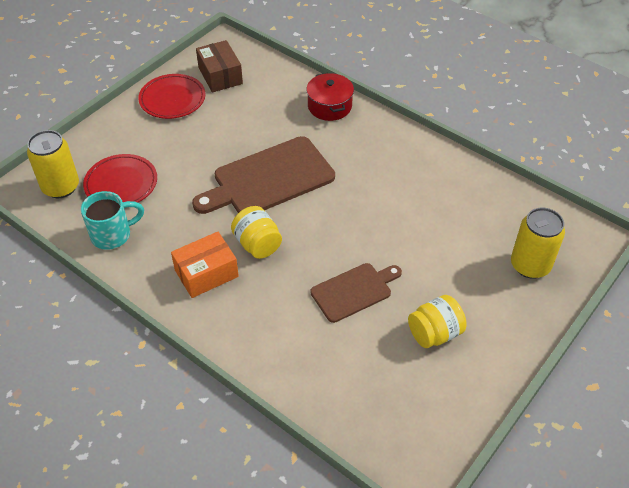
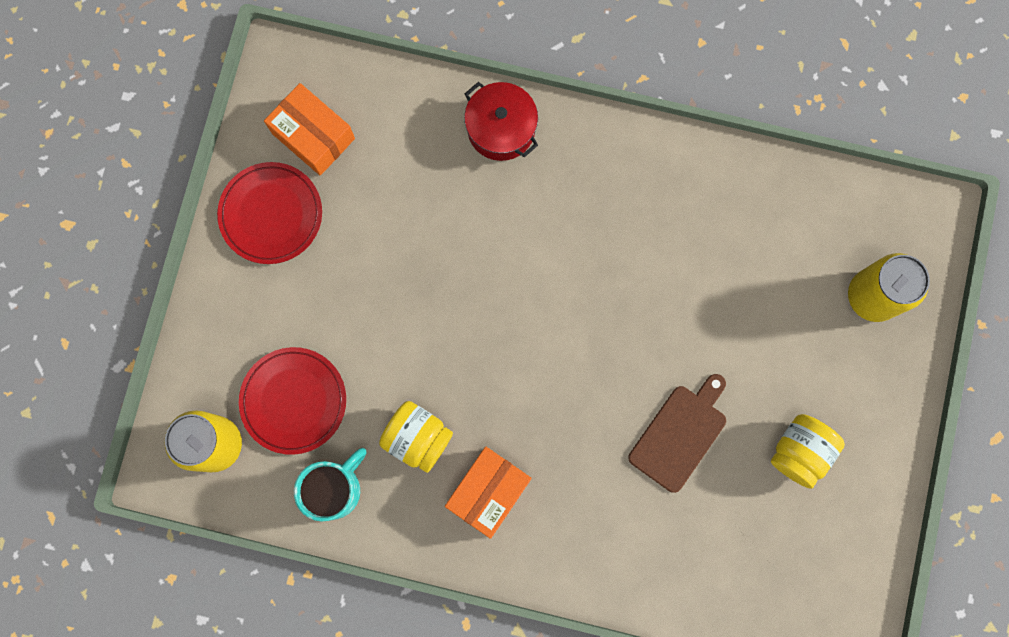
camera: 25 degrees left, 30 degrees up
(220, 75) = (313, 136): brown box -> orange box
(257, 244) = (527, 418): yellow jar -> yellow jar (417, 438)
(269, 179) = (485, 302): brown cutting board -> none

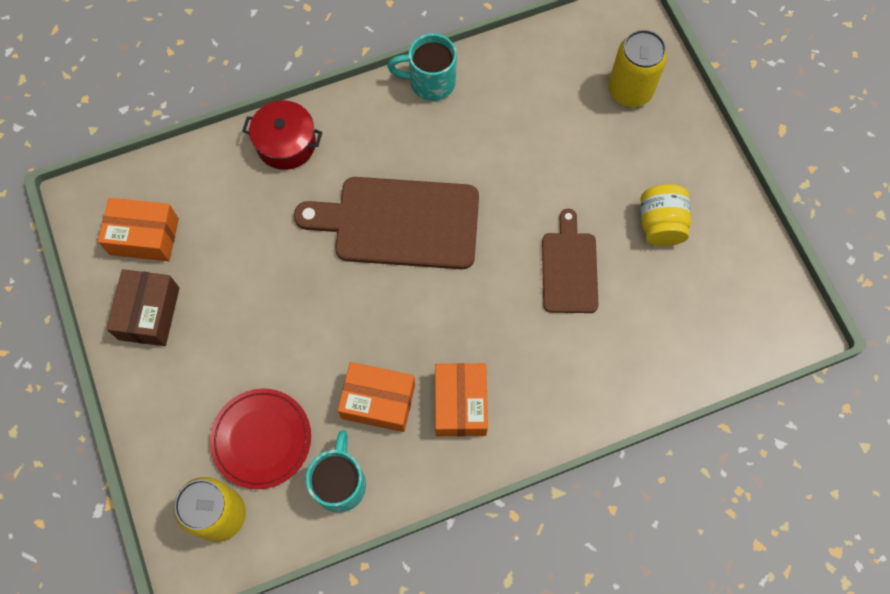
camera: 35 degrees left, 10 degrees down
(271, 214) = (149, 313): red plate -> brown box
(417, 438) = (378, 401): yellow jar -> orange box
(553, 280) = (399, 222): none -> brown cutting board
(681, 156) = (430, 82): none -> turquoise mug

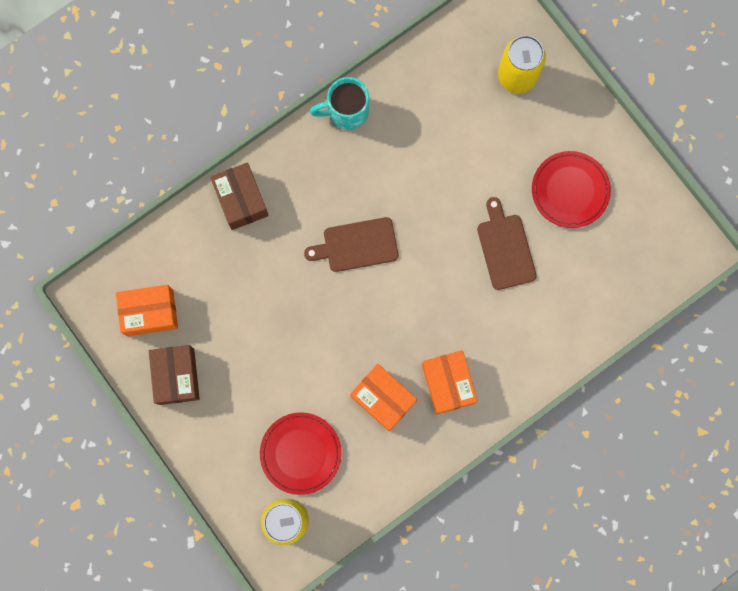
camera: 15 degrees left, 10 degrees up
(286, 143) = (241, 200): red pot -> brown box
(340, 483) = (372, 471): turquoise mug -> none
(378, 401) = (383, 398): orange box -> orange box turned 45 degrees clockwise
(399, 222) = (356, 245): brown cutting board -> brown cutting board, size x0.59
(660, 224) = (570, 190): yellow jar -> red plate

